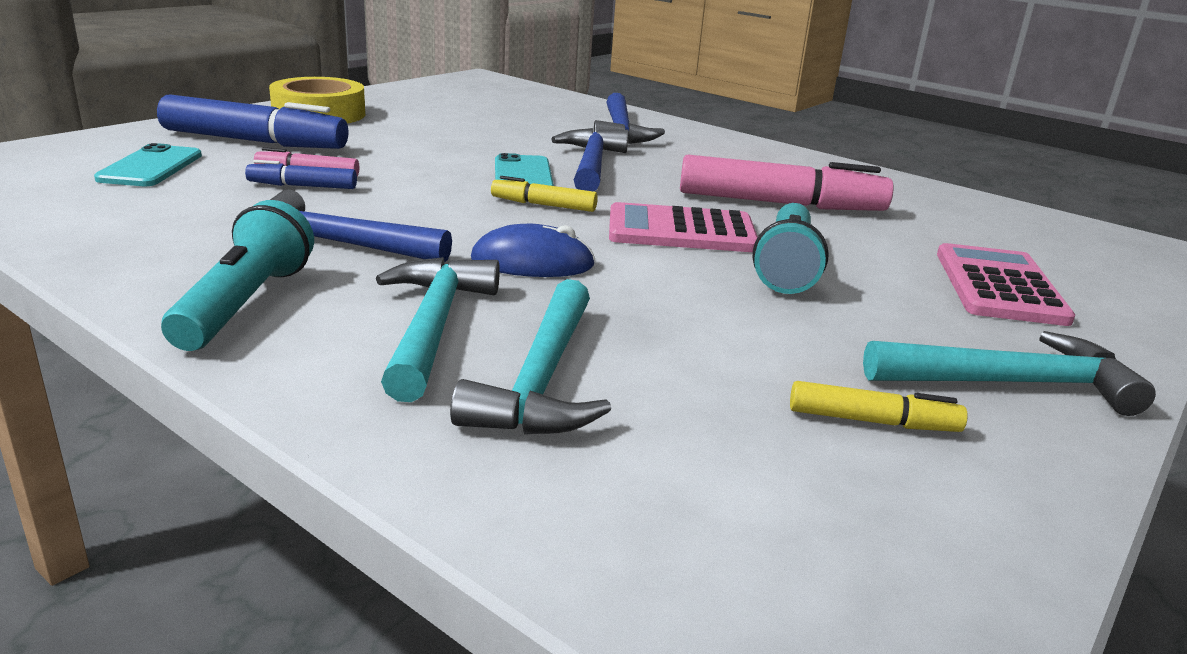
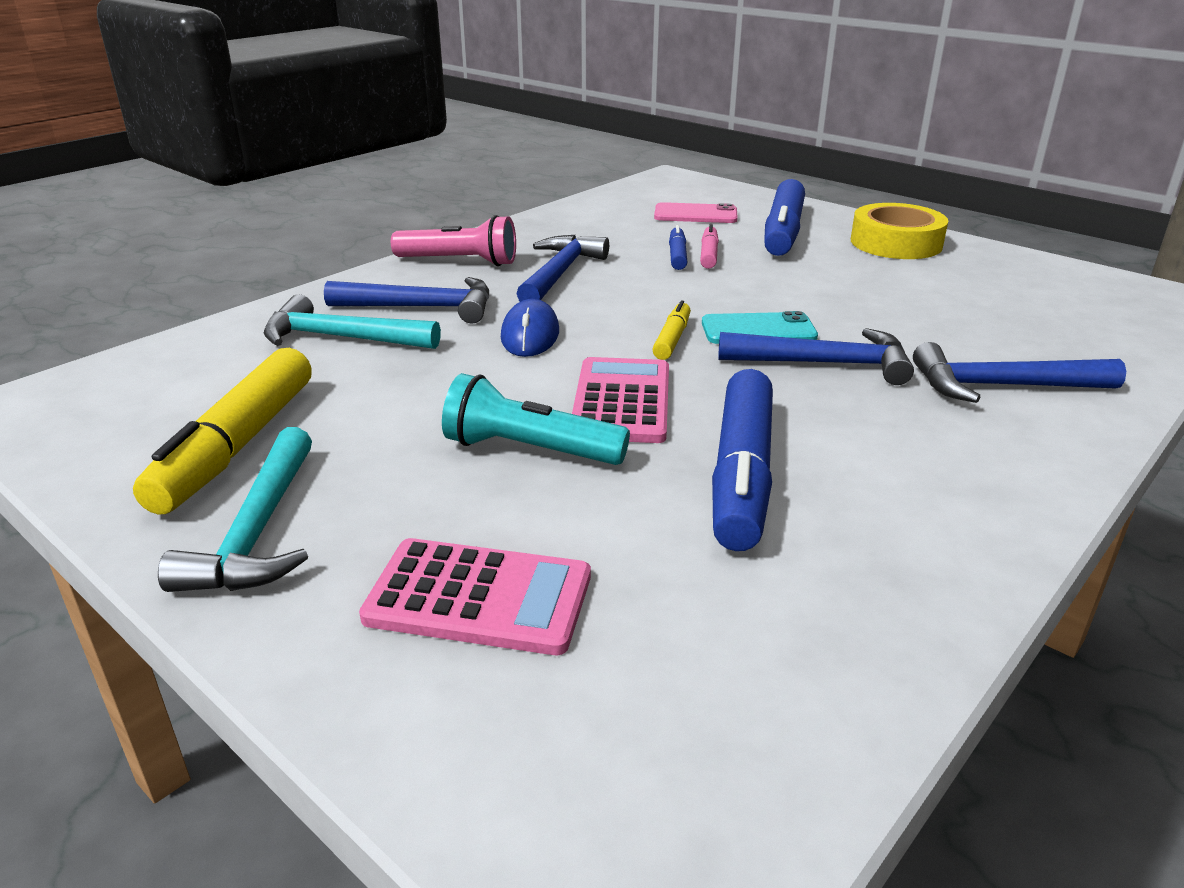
camera: 95 degrees right, 5 degrees up
(151, 167) = (695, 214): turquoise phone -> pink phone
(245, 304) = (460, 262): turquoise flashlight -> pink flashlight
(433, 326) = (422, 307): turquoise hammer -> blue hammer
(779, 204) = (742, 474): pink marker -> blue marker
(872, 421) = (237, 446): yellow marker -> yellow marker, size x2.04

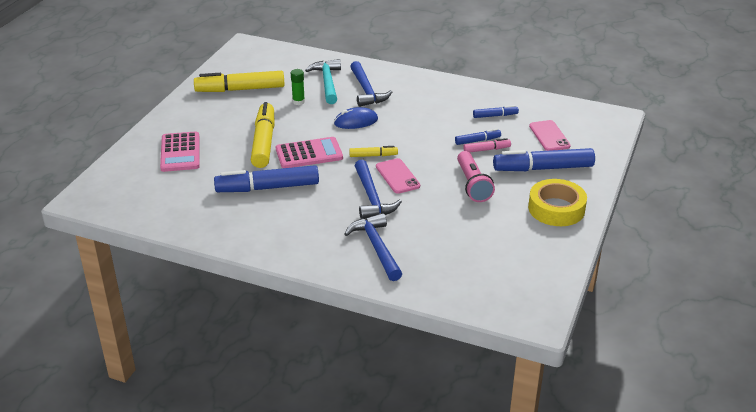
camera: 70 degrees right, 5 degrees up
(257, 532) = (196, 109): turquoise hammer -> none
(387, 380) = (298, 102): none -> green glue stick
(460, 262) = (423, 86): pink flashlight -> pink flashlight (472, 185)
(529, 450) = (263, 142): turquoise flashlight -> yellow marker
(560, 273) = (429, 113): blue hammer -> none
(609, 233) = (495, 116): none -> blue marker
(758, 330) = (397, 176): turquoise phone -> pink phone

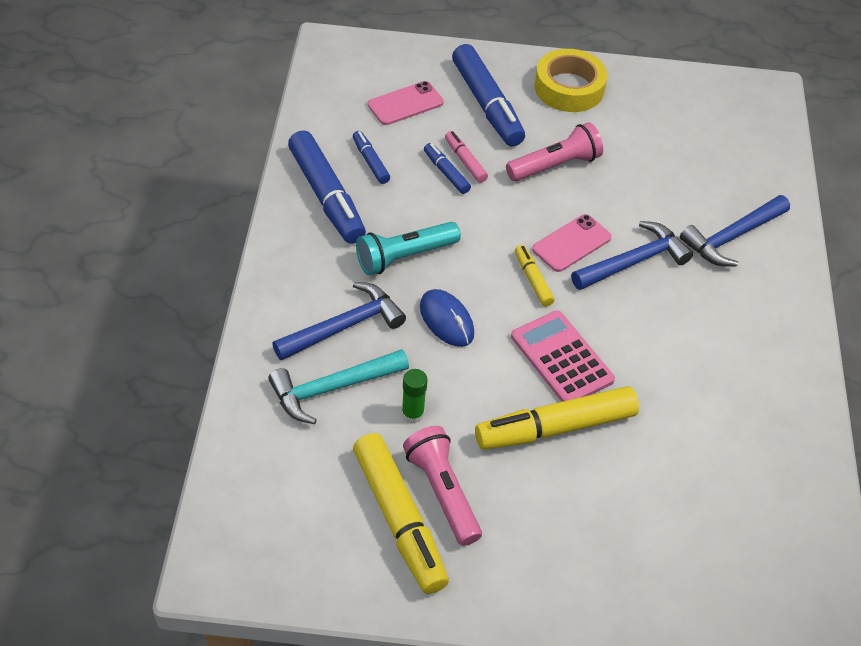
camera: 110 degrees left, 15 degrees up
(180, 152) = (637, 541): pink calculator -> none
(247, 103) = (442, 492): none -> pink flashlight
(268, 188) = (671, 386): blue marker -> blue marker (326, 196)
(410, 115) = (404, 256): none -> turquoise flashlight

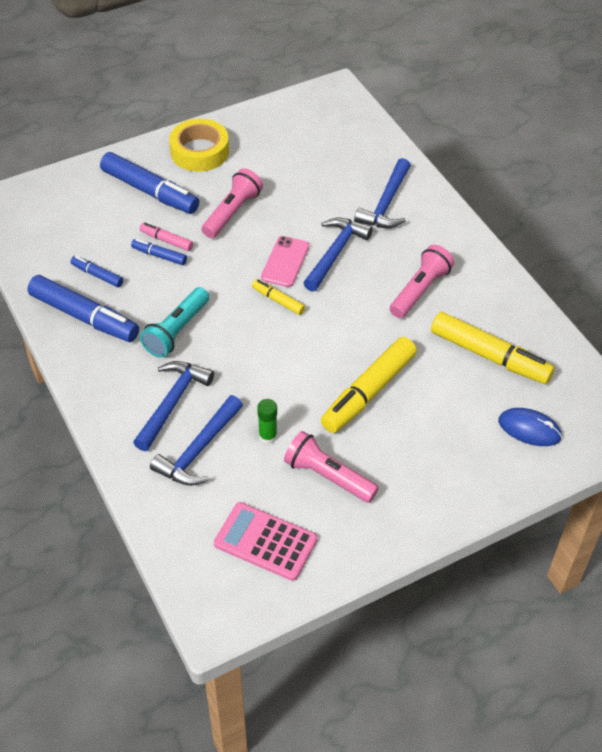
camera: 30 degrees left, 0 degrees up
(332, 389) = (198, 450): turquoise hammer -> blue hammer
(399, 519) = (313, 511): yellow marker -> yellow marker (489, 356)
(405, 104) = (89, 219): pink phone -> none
(446, 320) = (241, 360): blue mouse -> blue mouse (529, 429)
(561, 358) = (337, 344): pink calculator -> pink calculator (265, 542)
(699, 349) = (420, 290): none -> pink flashlight

